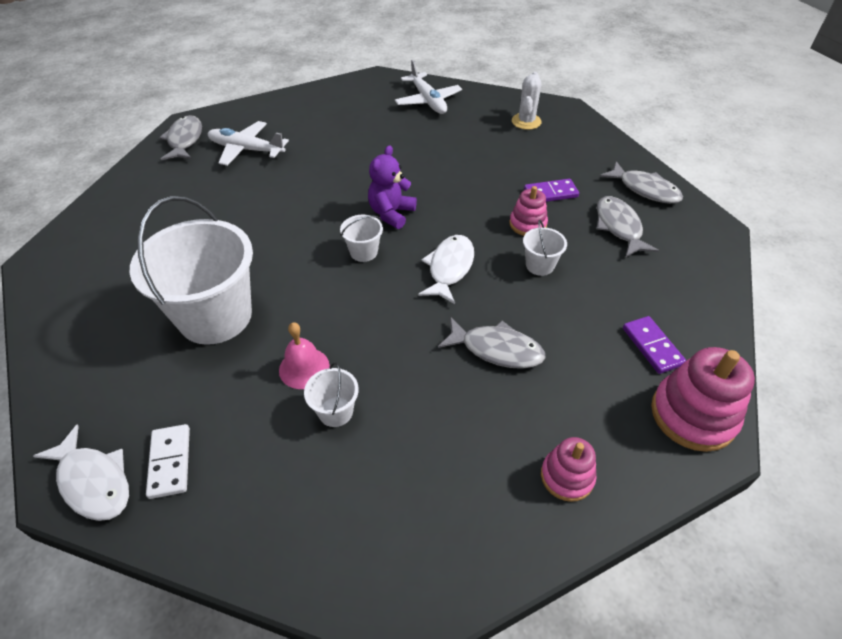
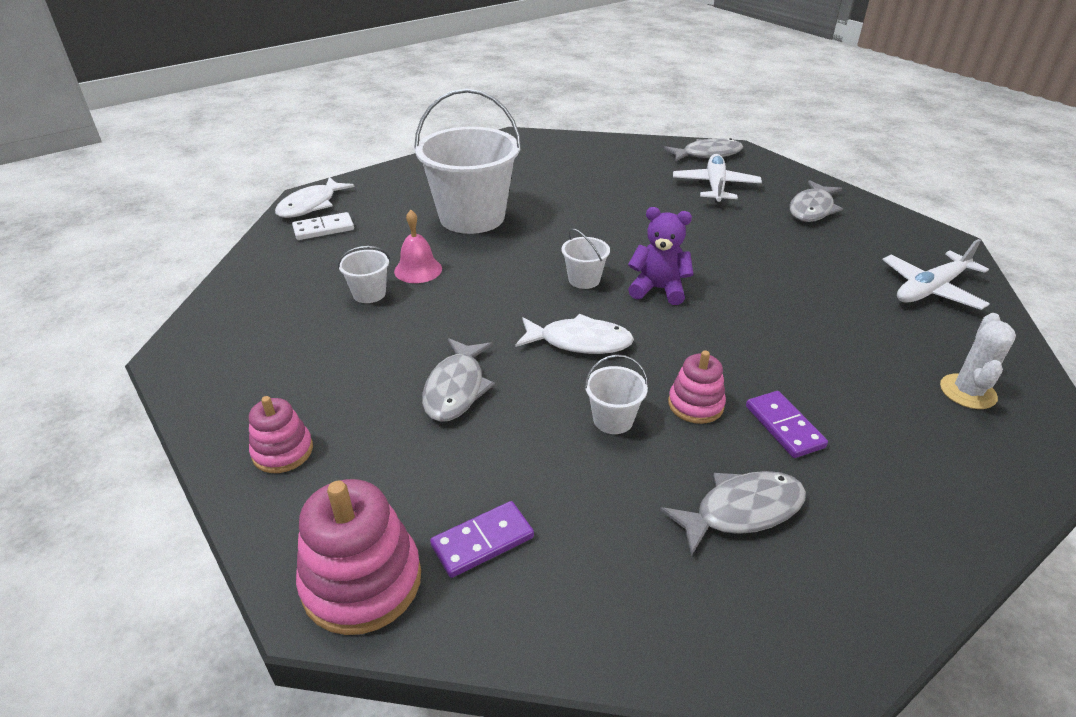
camera: 80 degrees right, 10 degrees down
(526, 121) = (967, 392): white cactus -> white cactus turned 75 degrees counterclockwise
(645, 189) = (875, 554): grey fish -> grey fish (812, 209)

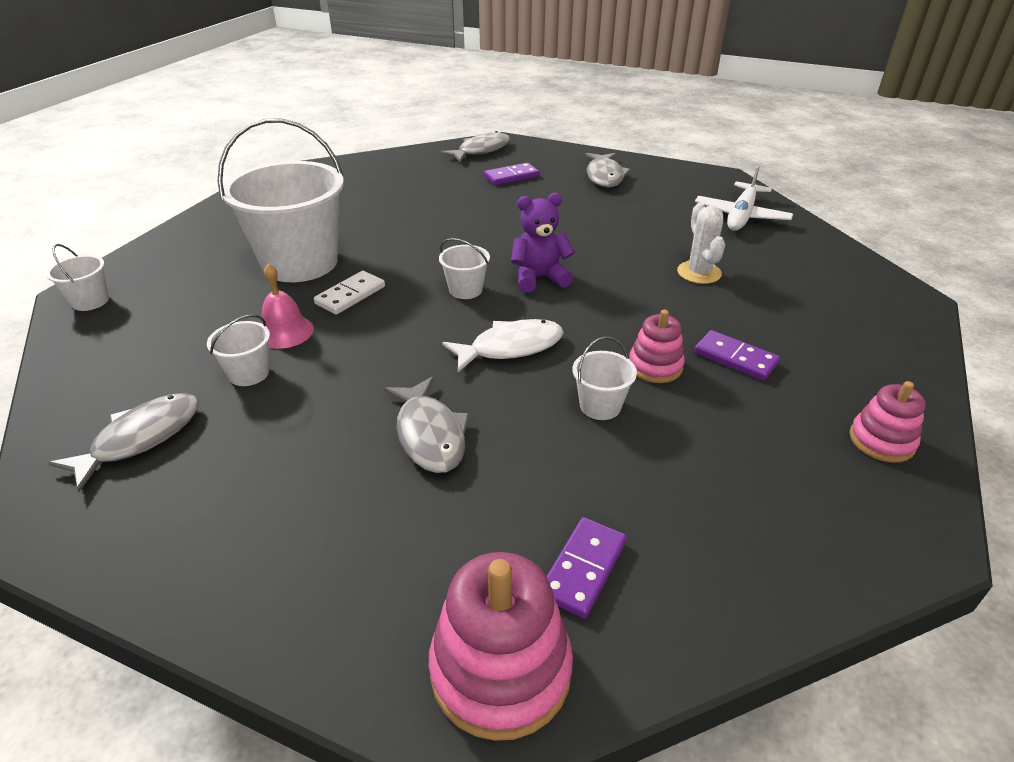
camera: 30 degrees left, 0 degrees up
(283, 451) = (290, 579): pink stacking toy -> pink stacking toy (881, 441)
(311, 205) = (90, 301): white fish -> white bucket
(323, 229) = (130, 322): white domino -> white domino (350, 295)
(715, 186) = (511, 176): white plane -> purple domino
(742, 511) = (765, 440): grey fish -> grey fish (141, 438)
(967, 392) = (829, 284): white cactus -> white cactus (699, 273)

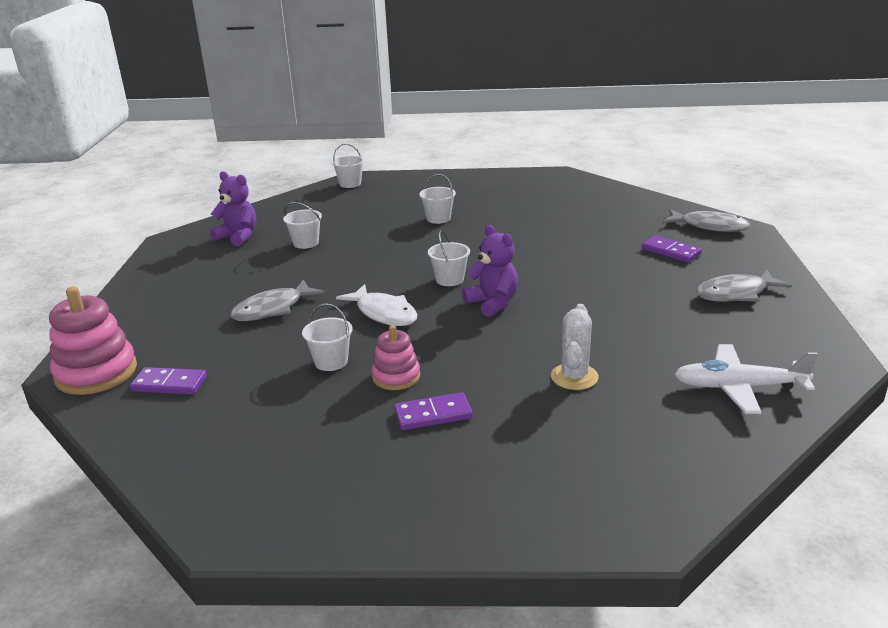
camera: 70 degrees right, 10 degrees down
(141, 438) = (238, 237): grey fish -> purple teddy bear
(285, 332) = (354, 239): pink bell -> none
(300, 263) = (438, 218): white bucket -> white bucket, size x0.43
(350, 295) = (410, 245): white domino -> none
(699, 273) = (574, 377): white cactus -> white cactus turned 45 degrees counterclockwise
(735, 358) = (433, 414): purple domino -> purple domino turned 60 degrees clockwise
(881, 441) = (348, 507): pink stacking toy -> none

